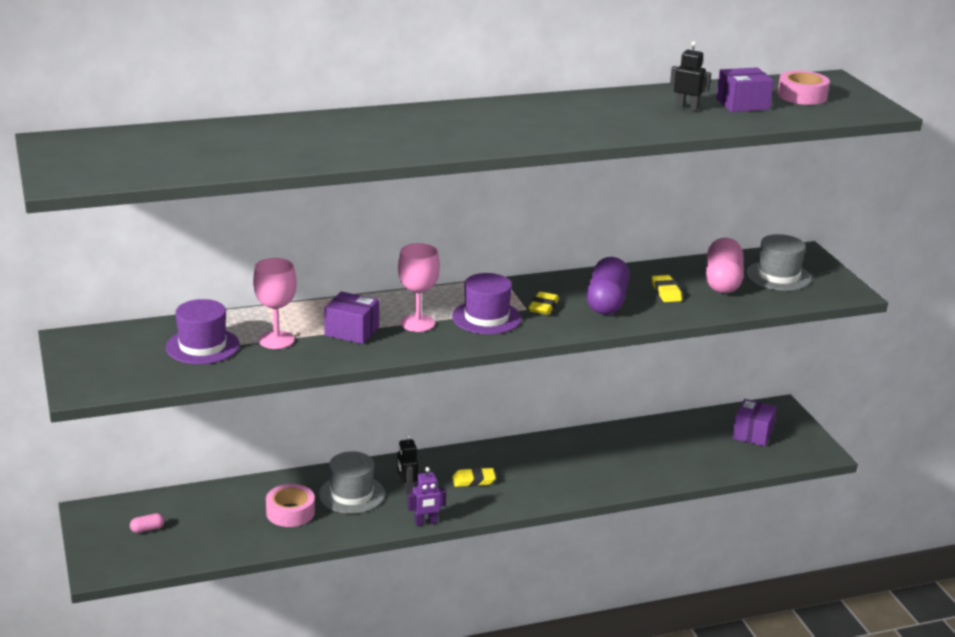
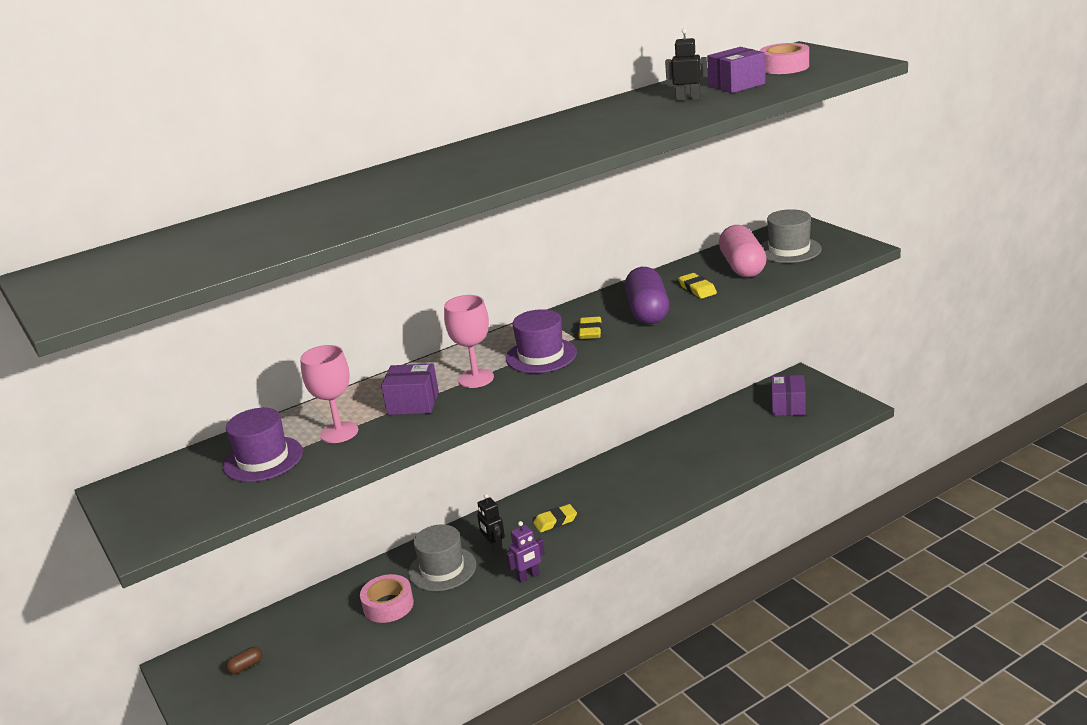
camera: 10 degrees left, 0 degrees up
(147, 529) = (246, 666): pink capsule -> brown capsule

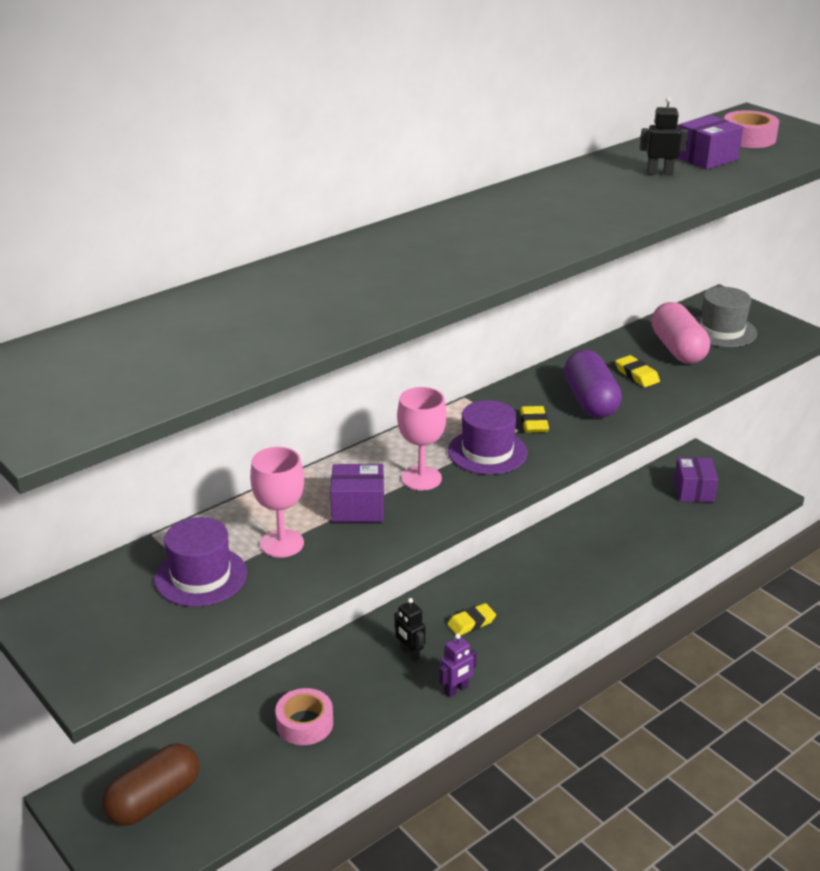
camera: 10 degrees left, 5 degrees up
(246, 666) = (154, 799): brown capsule -> brown capsule, size x2.49
(442, 569) = (357, 679): grey hat -> none

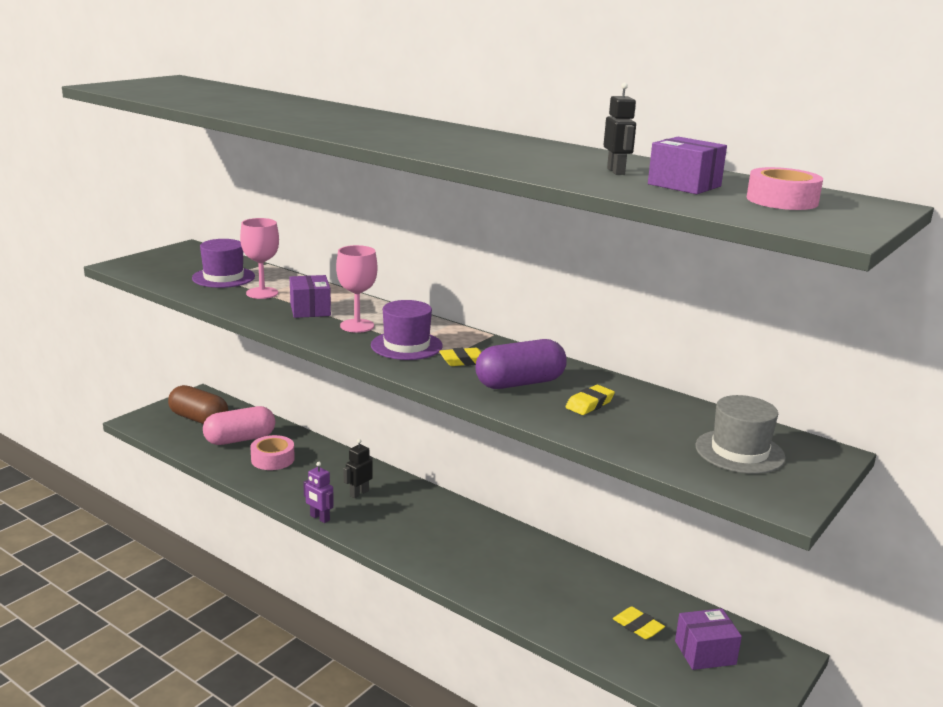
camera: 75 degrees right, 10 degrees down
(471, 623) = (407, 518): yellow eraser -> yellow eraser (638, 626)
(677, 349) = (667, 425): pink capsule -> pink capsule (240, 439)

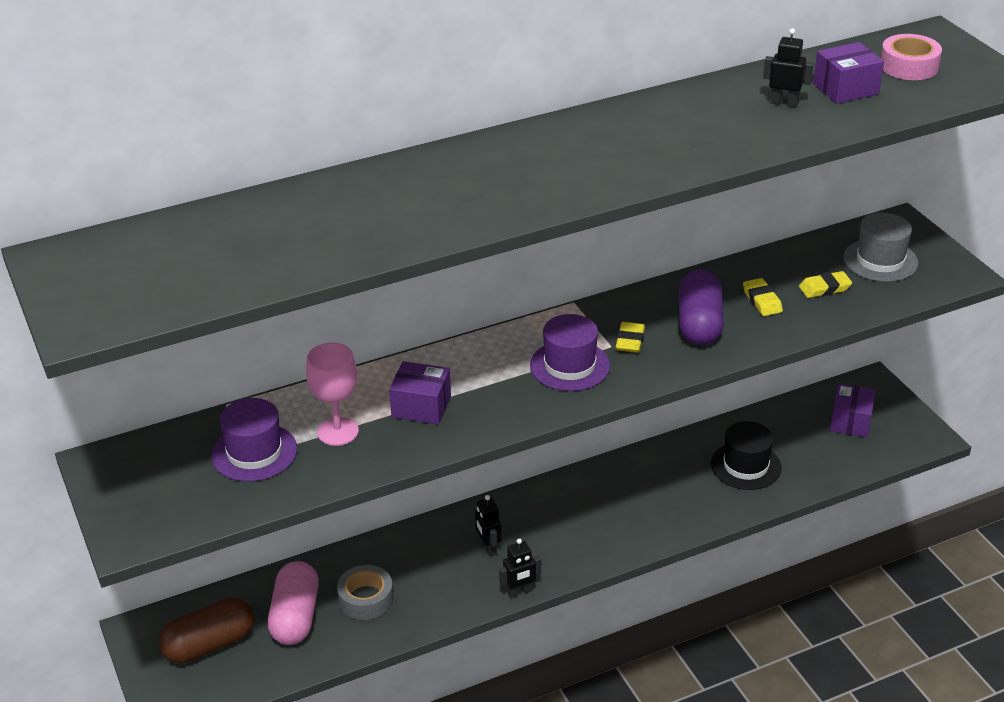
camera: 60 degrees left, 15 degrees up
(272, 459) = (366, 599): pink tape -> grey tape
(319, 518) = (520, 592): purple robot -> black robot
(357, 326) = (493, 384): pink goblet -> none
(570, 598) = (746, 466): none -> black hat
(638, 626) = (802, 443): yellow eraser -> yellow eraser (824, 288)

